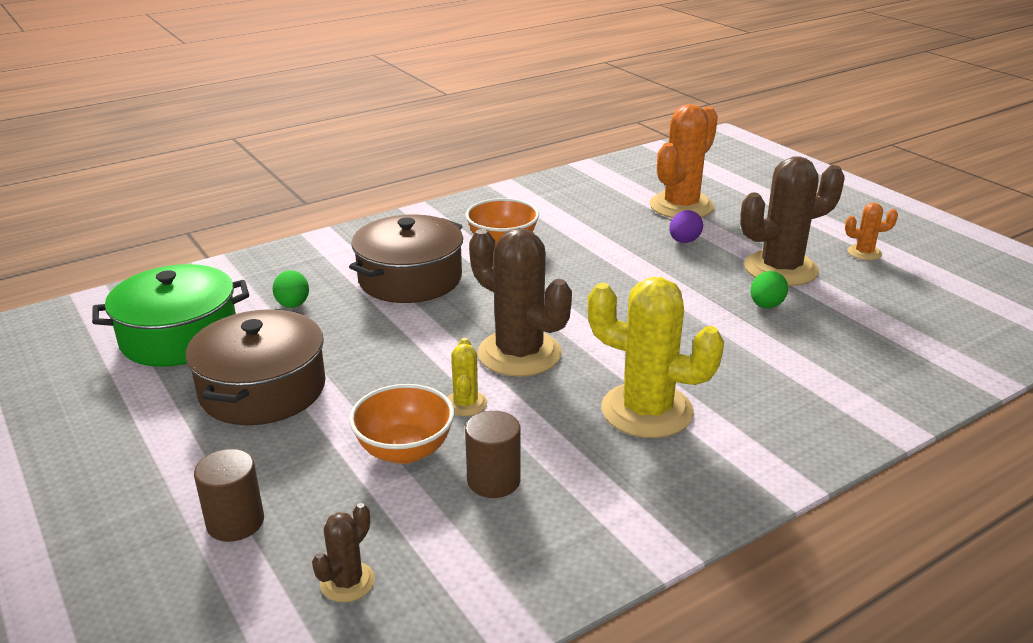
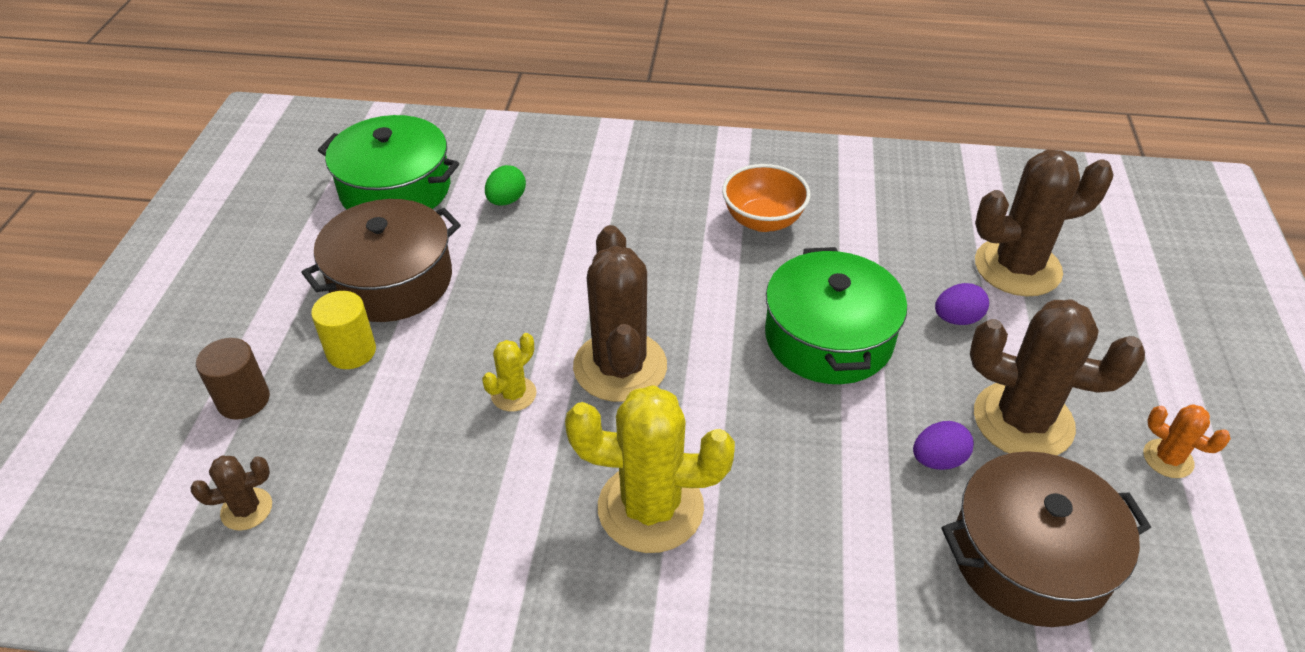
camera: 40 degrees right, 15 degrees up
(292, 445) = (351, 351): none -> yellow cylinder
(404, 450) = (416, 411): orange bowl -> none
(410, 279) = (629, 221): brown pot -> brown pot (1030, 557)
(493, 480) = (442, 490): brown cylinder -> none
(627, 280) = (829, 337): none -> green pot
(647, 411) = (650, 508): yellow cactus -> yellow cactus turned 60 degrees counterclockwise
(681, 206) = (1017, 267): orange cactus -> brown cactus
(766, 306) = (938, 460): green egg -> purple egg

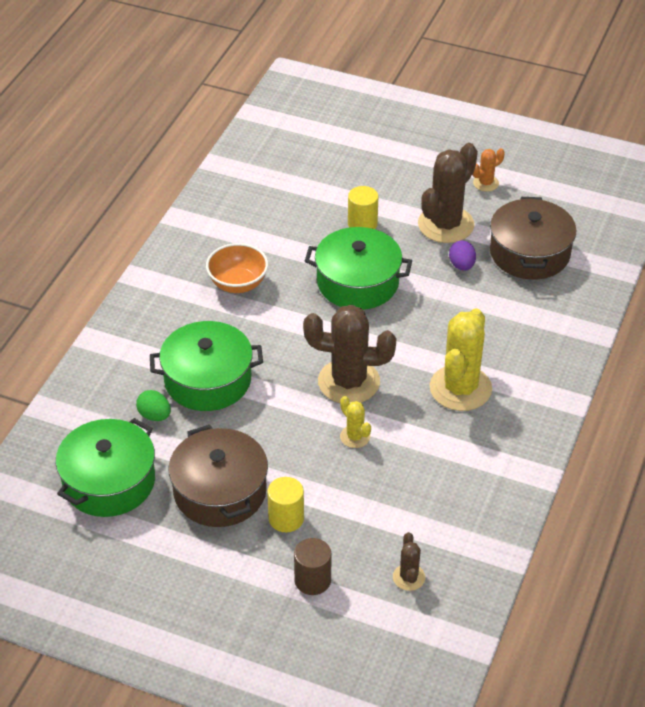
camera: 75 degrees left, 0 degrees up
(579, 230) = (208, 380): none -> green pot
(957, 319) = (362, 224): purple egg -> yellow cylinder
(1017, 267) = (329, 185): brown cactus -> none

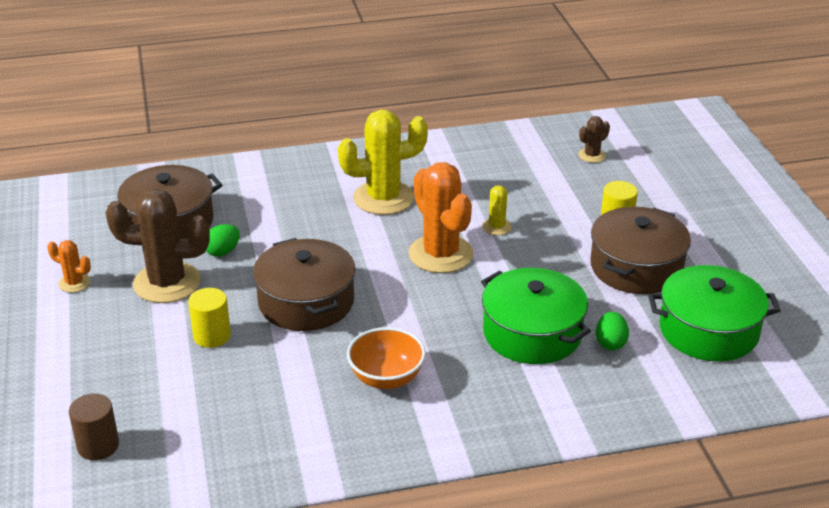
camera: 125 degrees left, 10 degrees down
(312, 580) = (650, 191): brown cylinder -> brown cylinder (98, 446)
(349, 382) = (440, 254): brown cactus -> orange cactus
(358, 282) = (306, 302): green pot -> brown pot
(461, 265) = (222, 252): purple egg -> green egg

